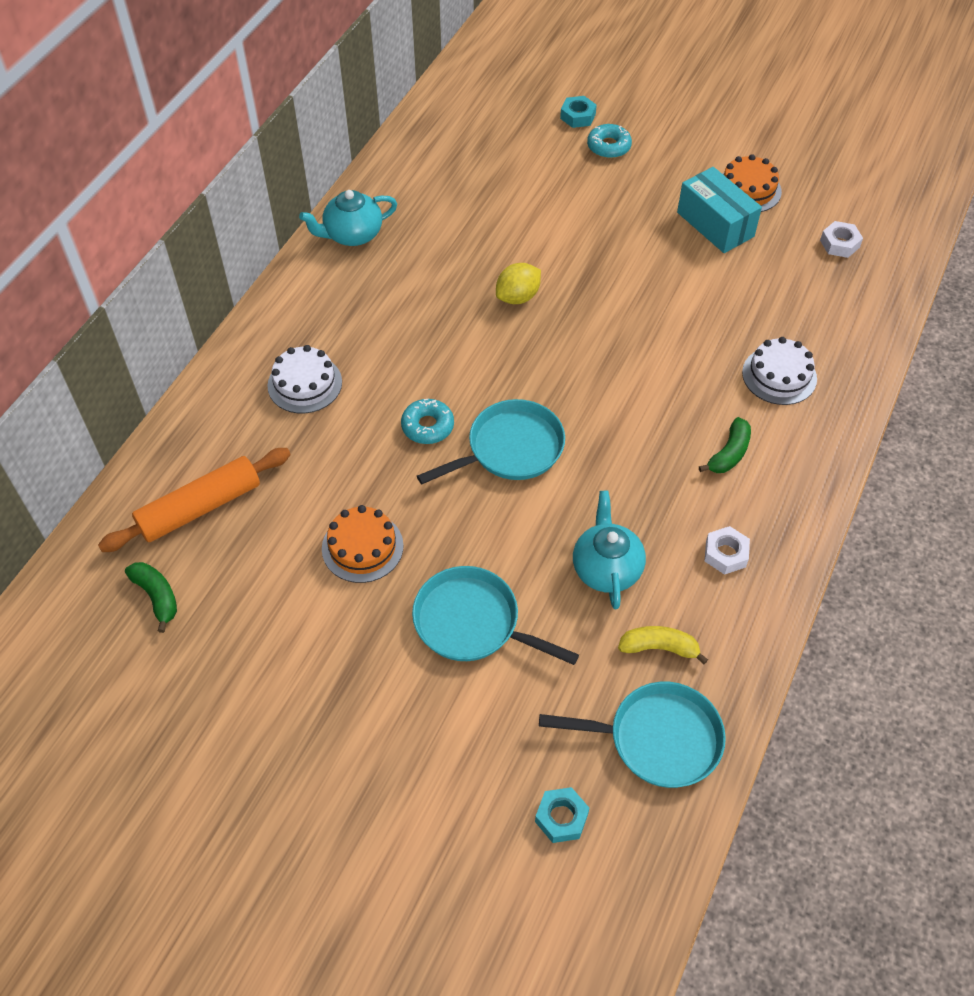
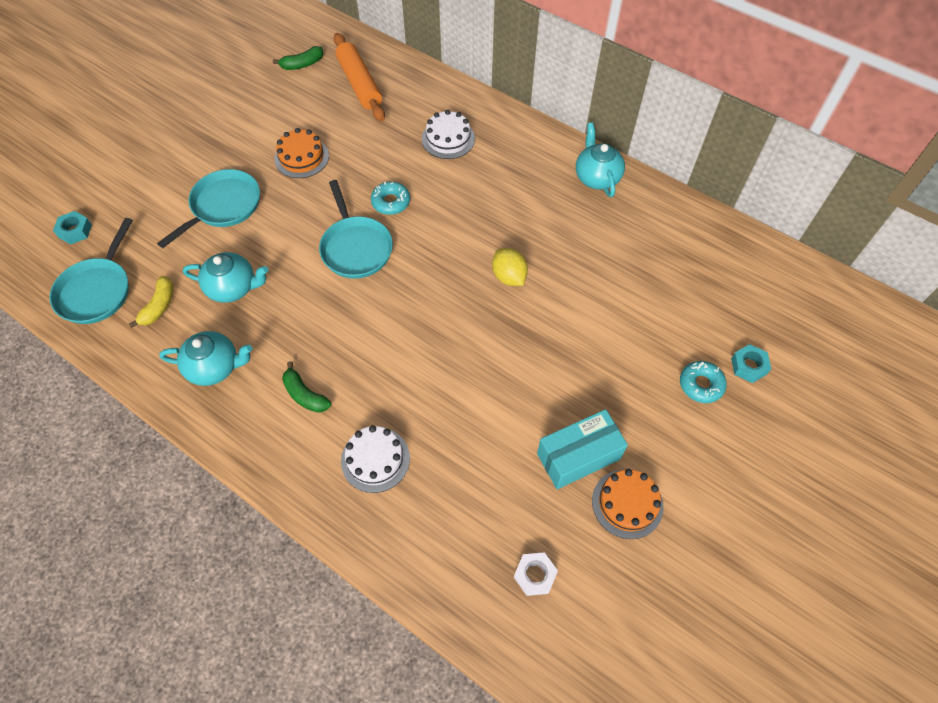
camera: 100 degrees right, 5 degrees up
(725, 554) = (215, 367): white nut -> turquoise teapot

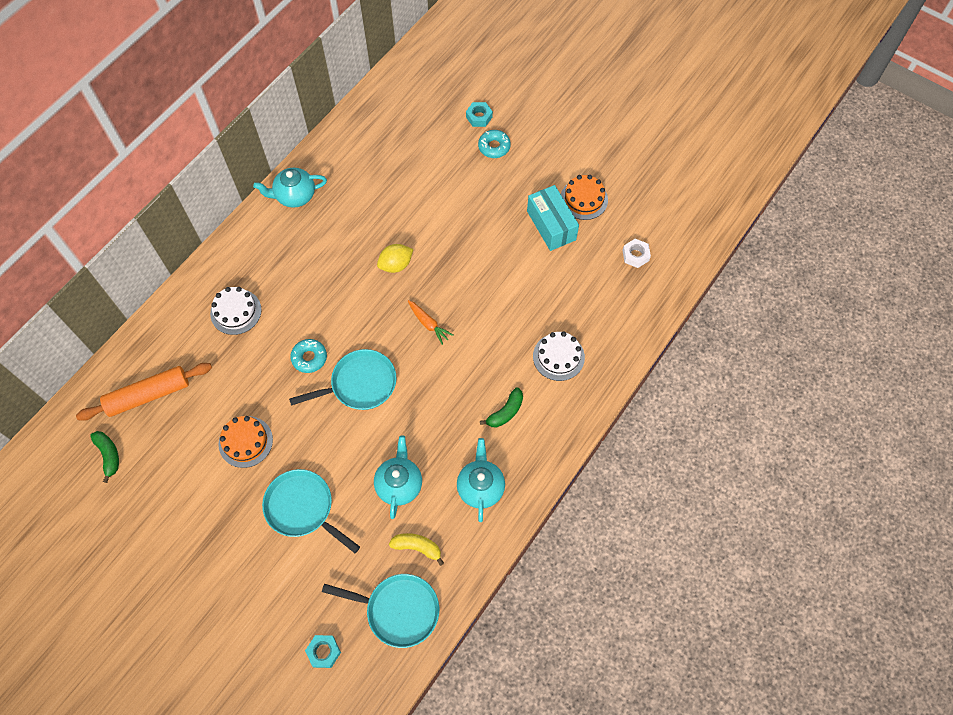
camera: 90 degrees left, 5 degrees up
(428, 312) = (428, 324): none -> orange carrot

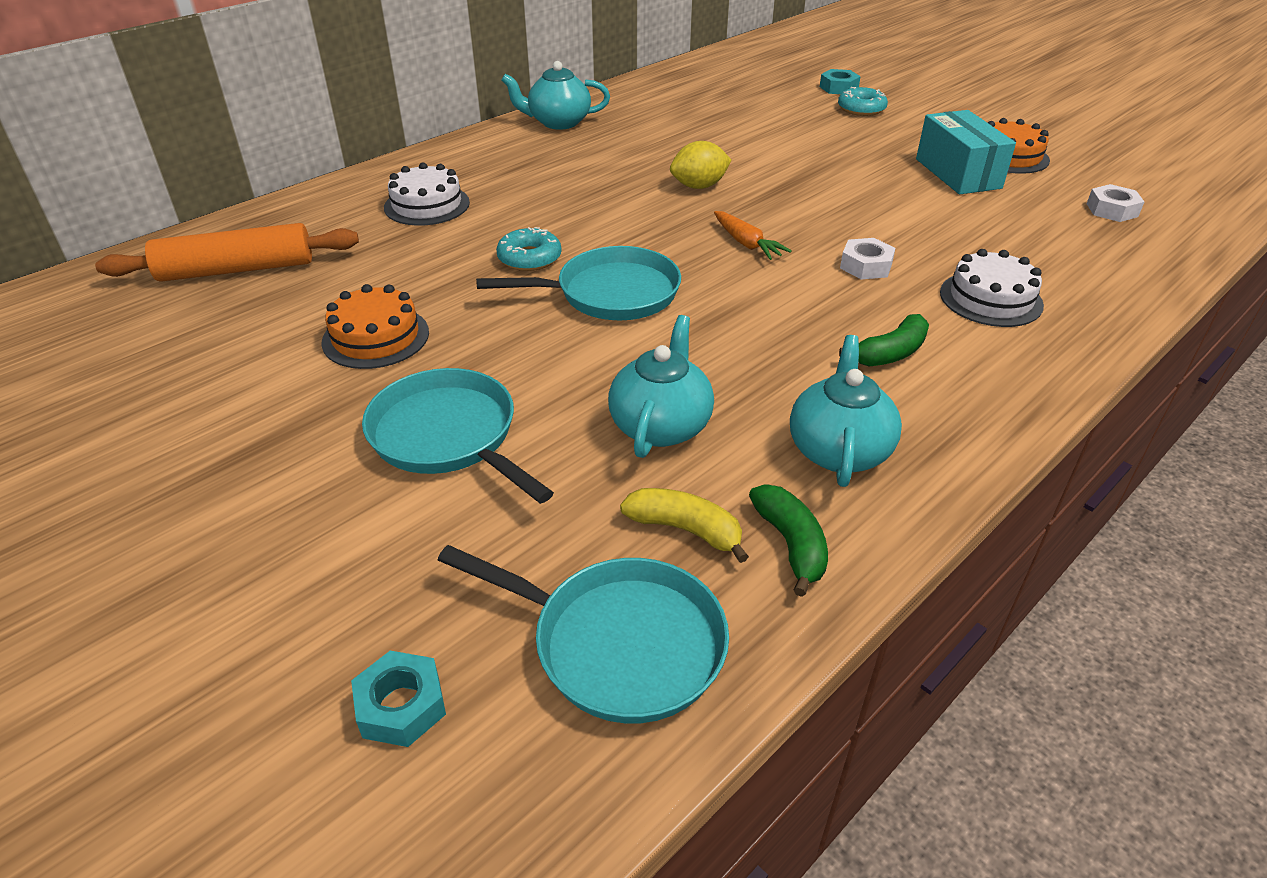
camera: 10 degrees right, 25 degrees down
(109, 455) = (121, 327): green banana -> green banana (791, 544)
(494, 336) = (866, 266): none -> white nut

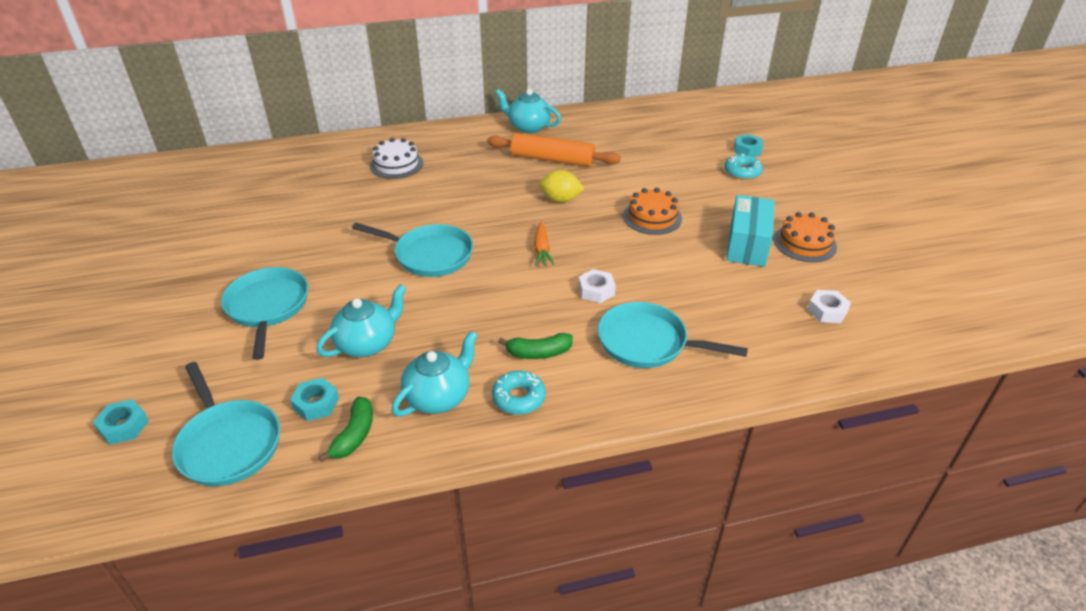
camera: 30 degrees right, 0 degrees up
(236, 269) = (270, 176): orange rolling pin -> orange rolling pin (552, 159)
(376, 337) = (292, 239): orange cake -> orange cake (652, 217)
(529, 258) = (412, 217): turquoise donut -> turquoise donut (519, 398)
(685, 529) = (316, 404): yellow banana -> turquoise nut
(990, 299) = (647, 342): white cake -> turquoise pan

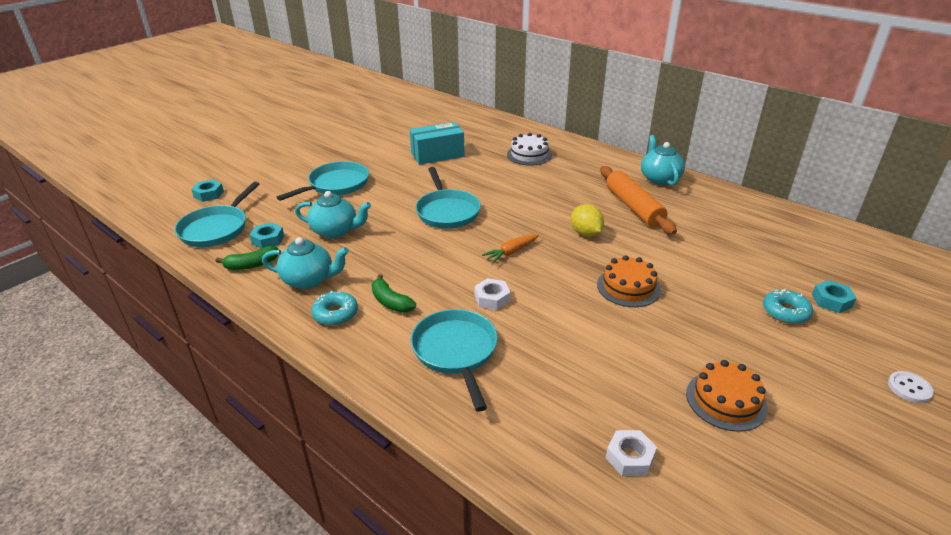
camera: 55 degrees right, 5 degrees down
(747, 244) = (667, 360): turquoise box -> turquoise box (437, 155)
(843, 174) = (909, 388): none -> white button

